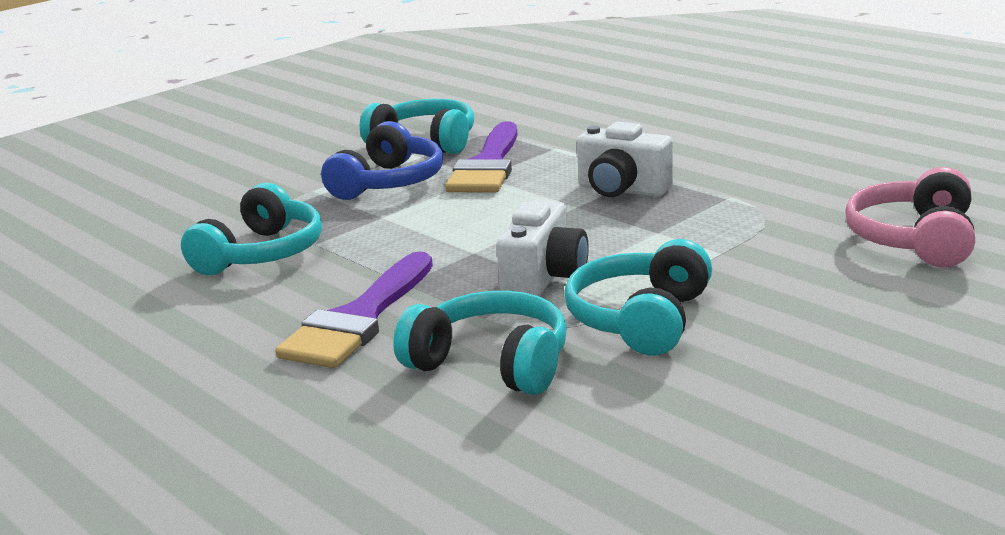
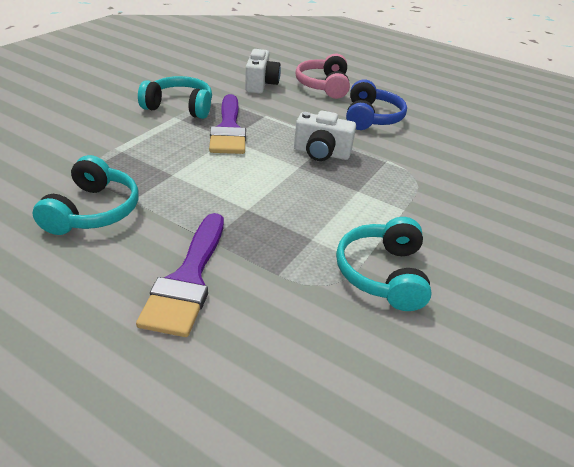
camera: 20 degrees left, 15 degrees up
(388, 183) = (167, 142): blue headphones -> blue headphones (371, 118)
(491, 363) = (301, 324): turquoise headphones -> none
(544, 278) = (304, 234): white camera -> white camera (261, 84)
(914, 239) = (506, 198): pink headphones -> pink headphones (323, 86)

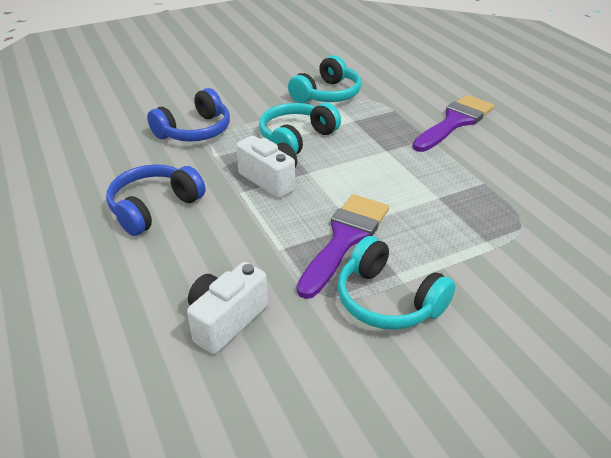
camera: 145 degrees left, 0 degrees up
(93, 211) = (519, 182): turquoise headphones -> turquoise headphones (296, 138)
(323, 86) = (132, 286): pink headphones -> none
(438, 177) = (195, 131): none -> blue headphones

